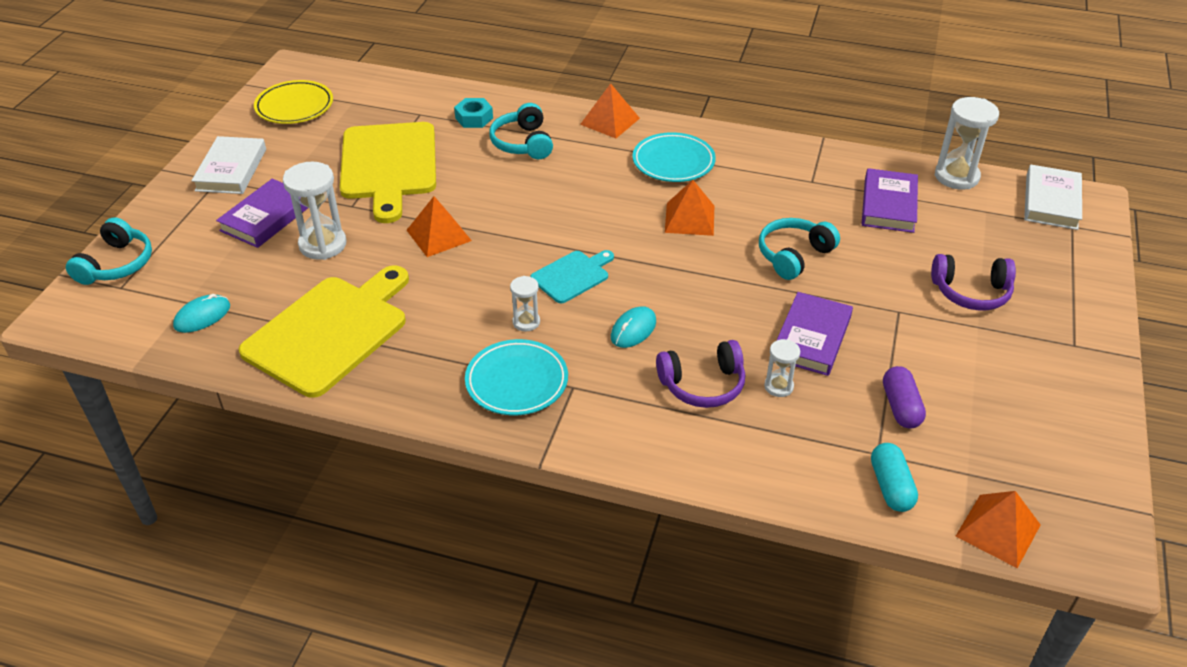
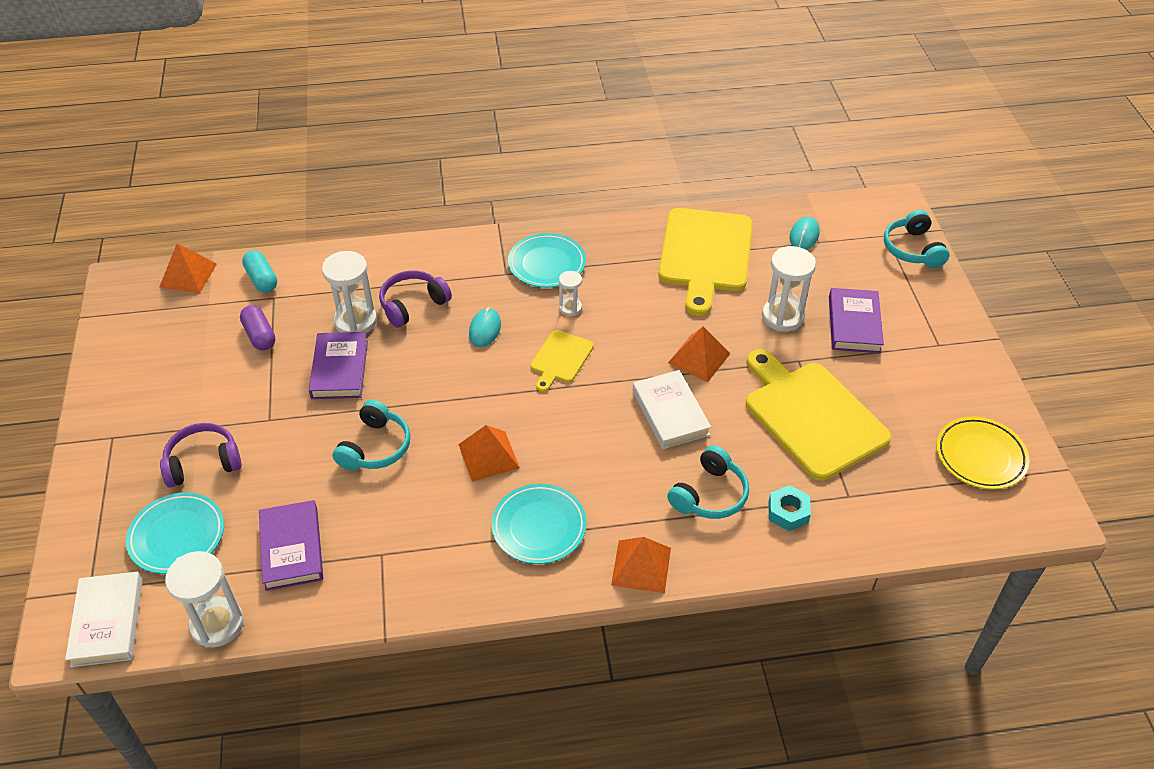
camera: 155 degrees right, 5 degrees up
(231, 170) = (941, 359): white book -> white book (670, 413)
(523, 143) = (709, 495): turquoise headphones -> turquoise headphones turned 75 degrees clockwise
(572, 276) = (560, 359): turquoise cutting board -> yellow cutting board
(778, 386) = (355, 321): white hourglass -> white hourglass, size x1.84
(994, 241) = (177, 536): none -> turquoise plate

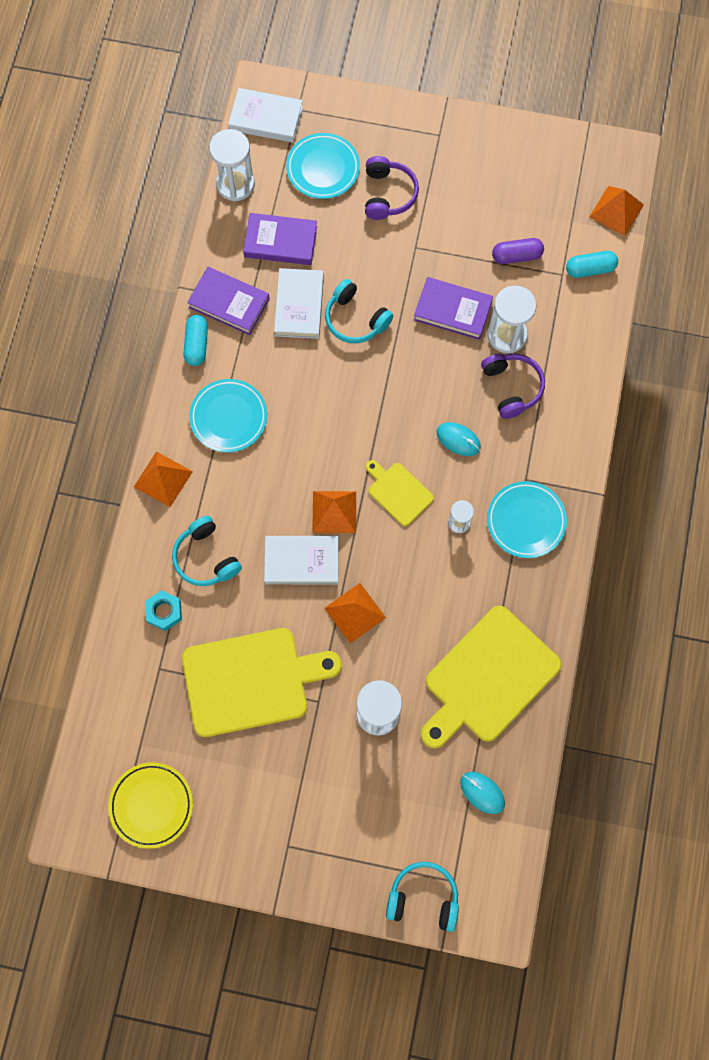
camera: 110 degrees right, 25 degrees up
(374, 503) = (299, 306): none -> white book
(458, 590) = (197, 344): none -> turquoise capsule
(488, 456) = (313, 401): orange pyramid -> orange pyramid (334, 511)
(705, 254) = (488, 678): yellow cutting board -> yellow cutting board turned 75 degrees counterclockwise
(854, 324) = (343, 777): purple book -> purple book (229, 303)

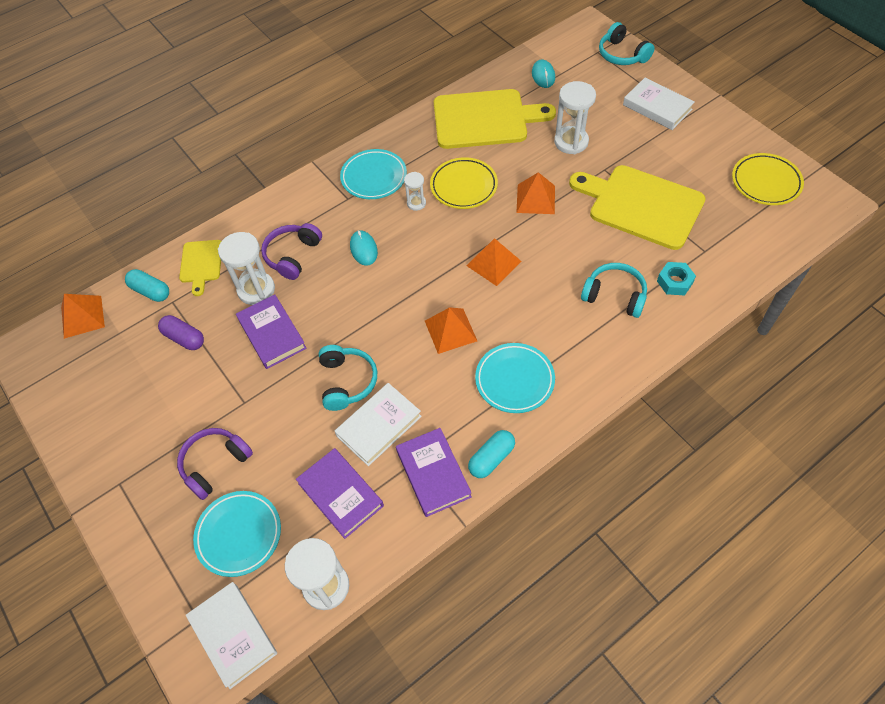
camera: 135 degrees left, 15 degrees down
(163, 479) = (606, 371): orange pyramid -> orange pyramid (450, 330)
(206, 557) = (614, 295): turquoise headphones -> turquoise headphones turned 75 degrees counterclockwise
(301, 561) = (545, 249): white book -> white book (657, 107)
(398, 492) = (437, 245): yellow cutting board -> yellow cutting board (201, 263)
(433, 575) = (463, 186): none -> yellow plate

